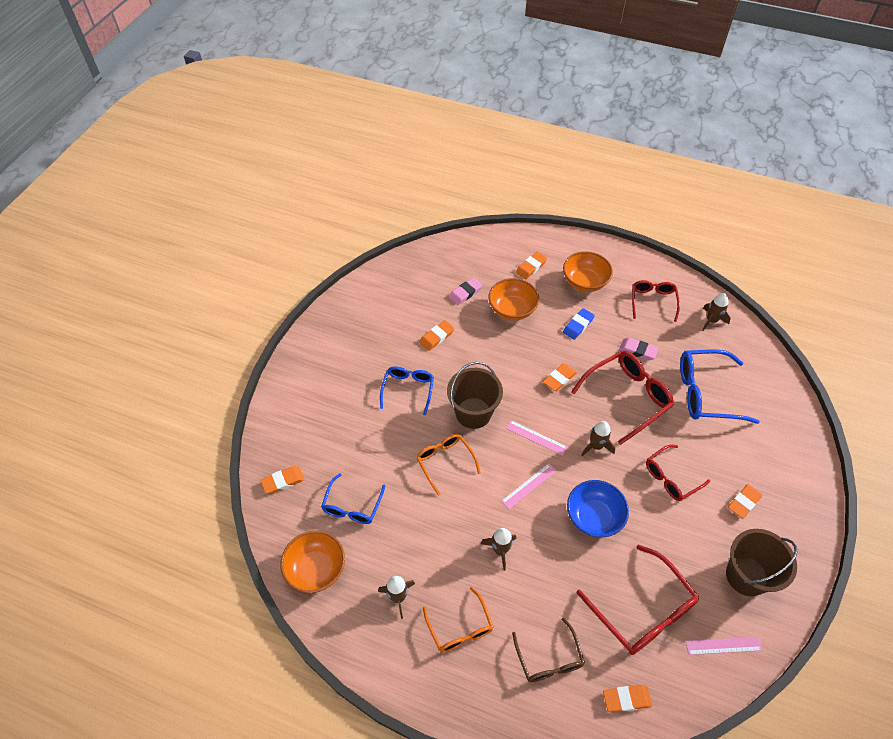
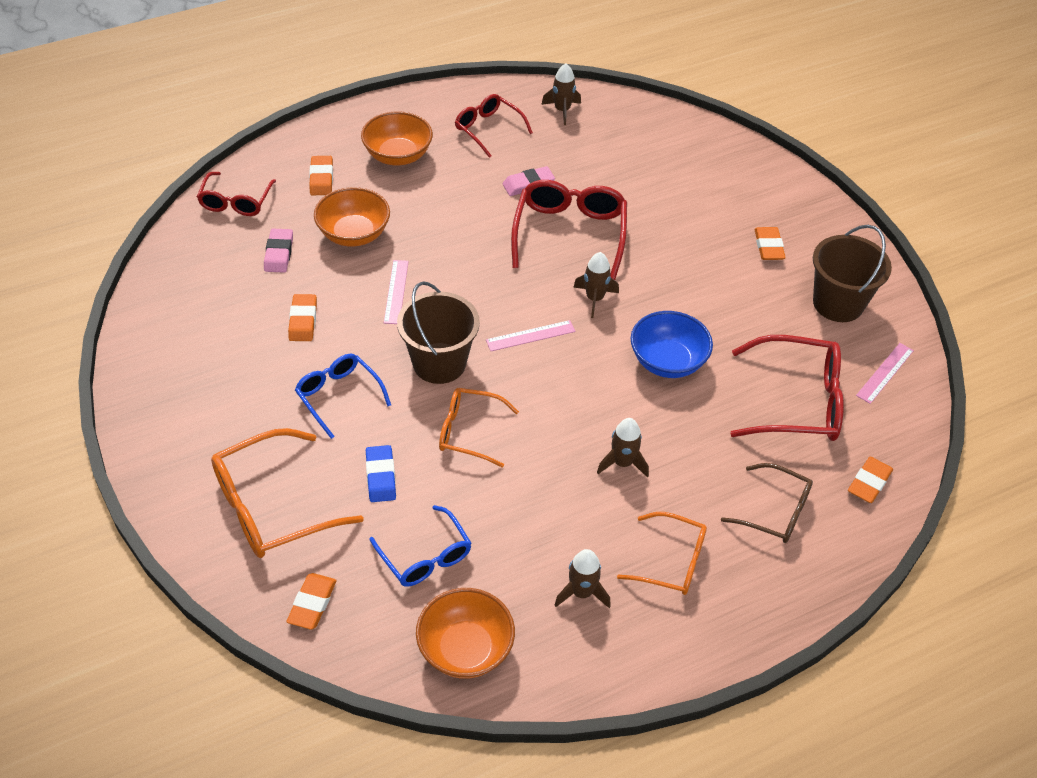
camera: 50 degrees left, 5 degrees down
(320, 419) = (272, 507): none -> orange glasses
(529, 486) = (578, 384): pink ruler -> pink ruler (396, 291)
(559, 379) = (485, 265): orange eraser -> none
(578, 325) = (442, 202): blue eraser -> blue eraser (380, 476)
(671, 477) = (690, 273): red glasses -> red glasses (236, 202)
(706, 393) = (632, 178): blue glasses -> none

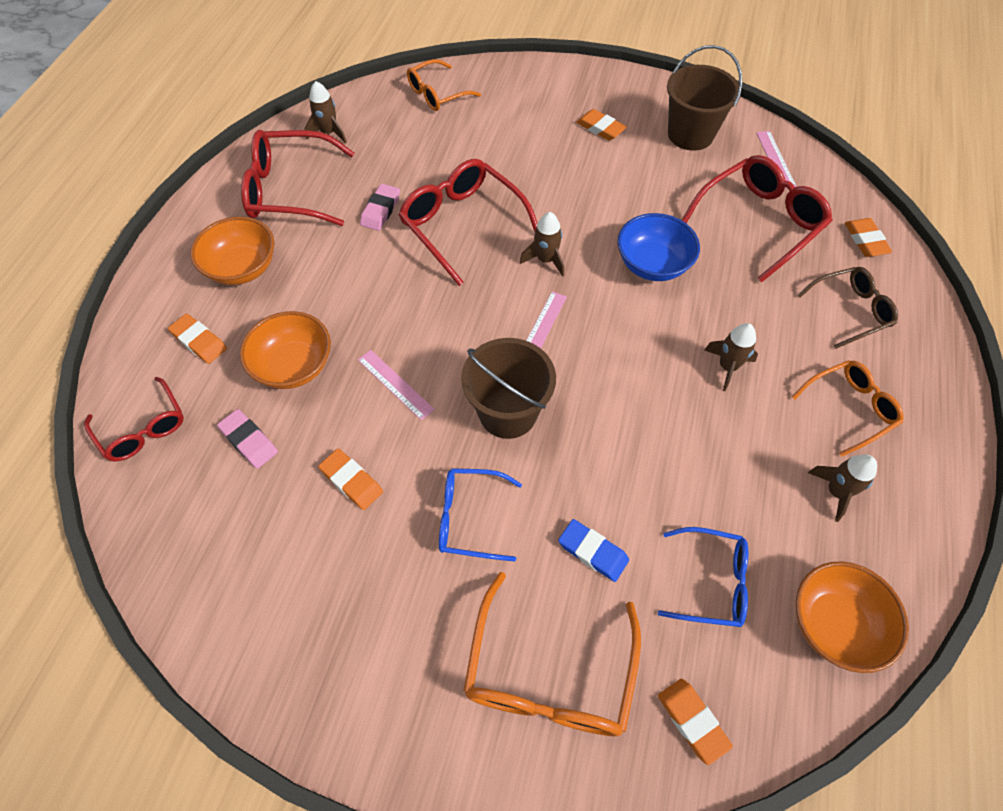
camera: 45 degrees left, 10 degrees up
(469, 432) = (603, 447): orange glasses -> orange glasses (437, 94)
(488, 129) = (290, 190): red glasses -> red glasses, size x1.60

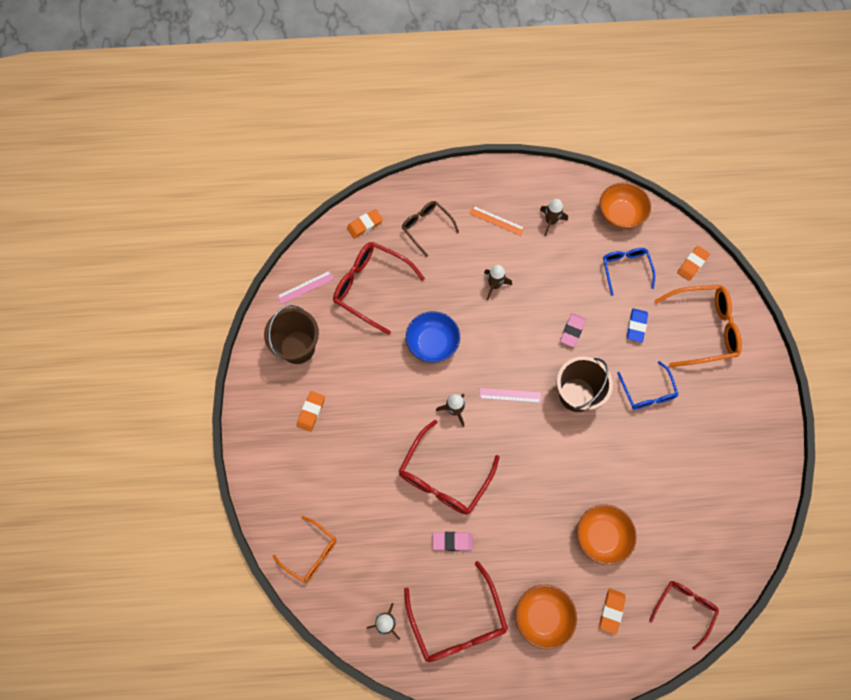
camera: 110 degrees left, 10 degrees up
(249, 441) = (661, 536): pink eraser -> pink eraser (572, 331)
(351, 481) = (657, 464): orange eraser -> none
(395, 384) = (586, 467): pink ruler -> none
(849, 408) = (496, 221): orange glasses -> orange ruler

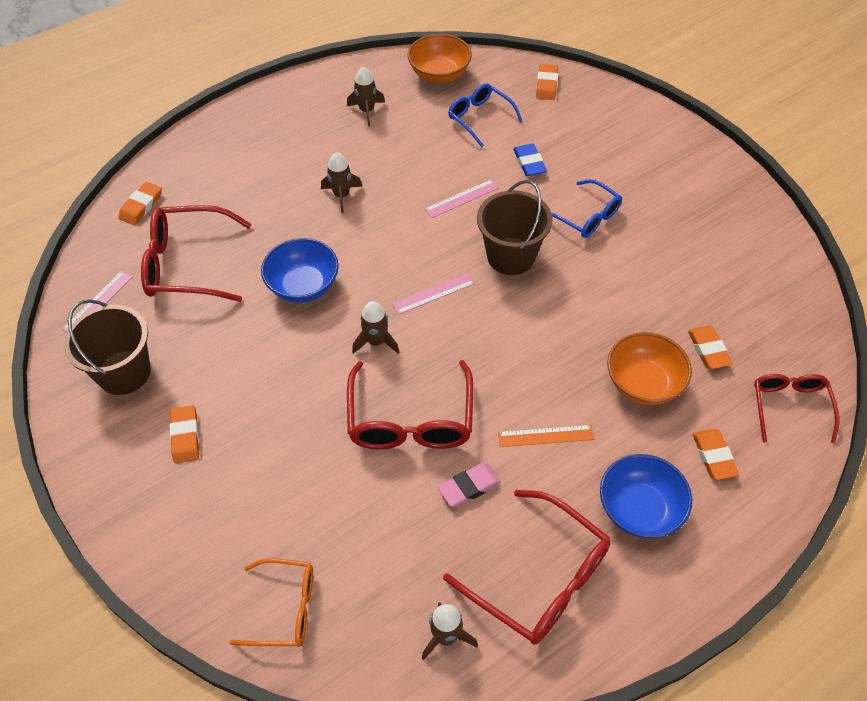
camera: 30 degrees left, 15 degrees down
(426, 227) = (222, 176): brown glasses -> none
(496, 221) = (303, 135): orange ruler -> orange ruler (545, 436)
(542, 616) = (639, 509): orange bowl -> blue bowl
(572, 331) = (462, 198): pink eraser -> pink ruler
(660, 538) = (708, 350): none -> orange eraser
(703, 329) = (600, 134): orange glasses -> none

